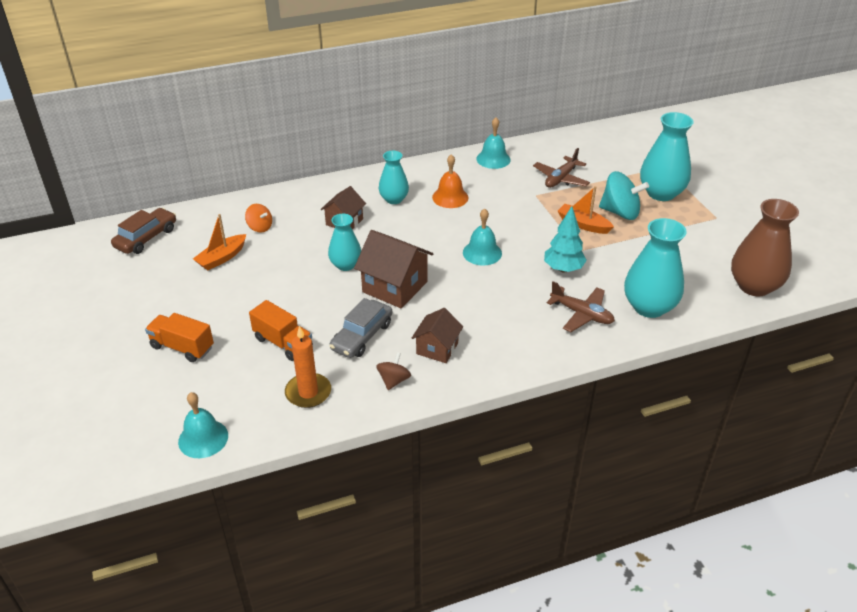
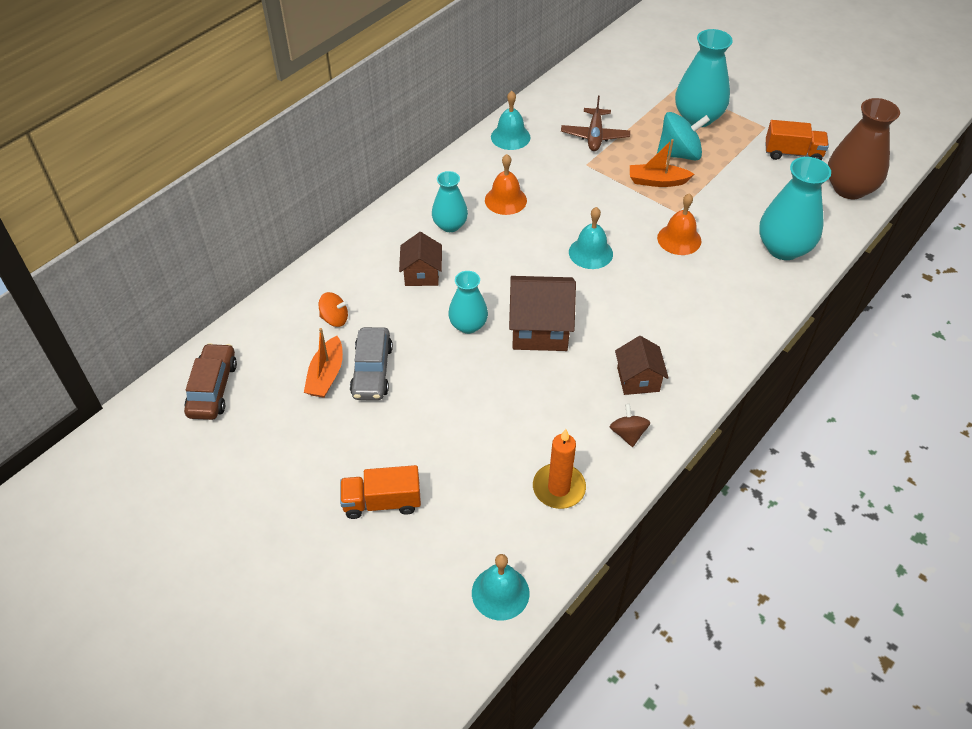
camera: 30 degrees left, 10 degrees up
(283, 343) = (484, 445): orange truck -> orange truck (792, 153)
(362, 336) = (556, 400): grey car -> grey car (372, 371)
(563, 269) = (679, 239): turquoise tree -> orange bell
(582, 314) = (734, 282): brown plane -> none

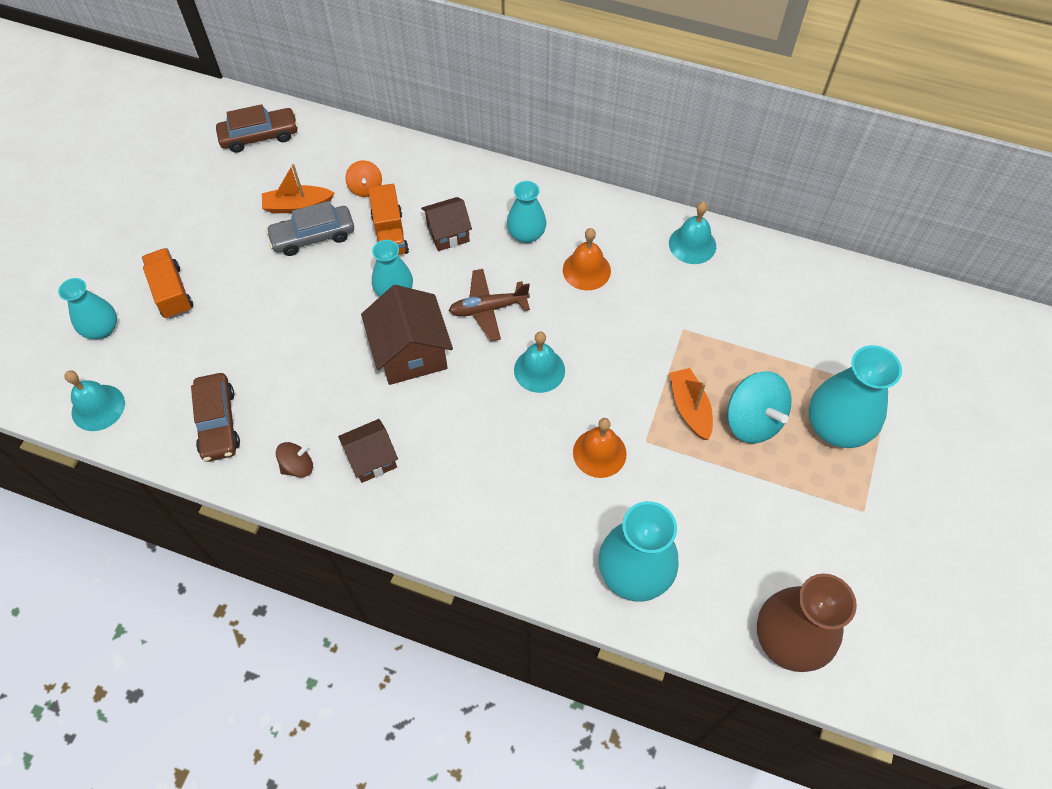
camera: 70 degrees right, 10 degrees up
(399, 575) = (102, 329): none -> turquoise vase
(559, 488) = (218, 422): orange candle -> brown car
(594, 136) = (738, 324): brown plane -> brown plane (488, 309)
(792, 153) = (825, 554): orange truck -> orange truck (390, 234)

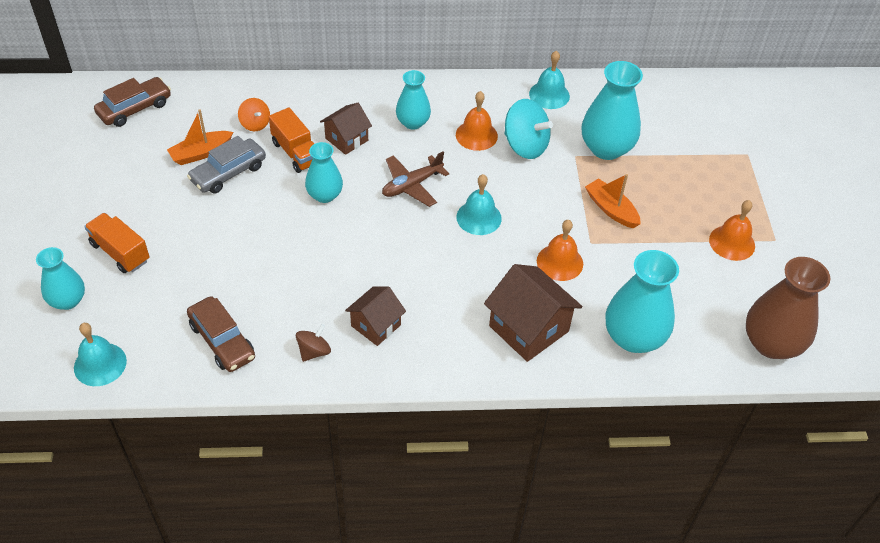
camera: 25 degrees left, 10 degrees down
(411, 353) = (365, 236): brown house -> brown house (529, 328)
(753, 420) = (662, 203): turquoise spinning top -> turquoise spinning top (525, 146)
(809, 496) = (732, 242): none -> orange bell
(836, 427) = (725, 189): turquoise vase -> turquoise vase (606, 148)

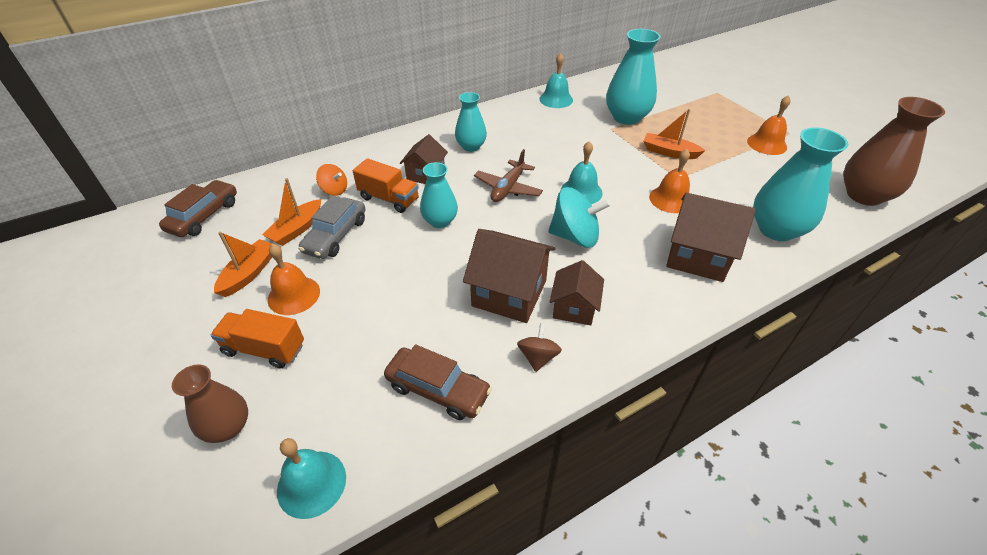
camera: 25 degrees left, 5 degrees down
(68, 300) = (228, 427): turquoise vase -> brown vase
(142, 181) = (249, 273): none -> orange boat
(333, 289) = (509, 293): none -> brown house
(476, 135) = (527, 139): orange bell -> orange bell (294, 295)
(525, 146) = (569, 134): turquoise spinning top -> turquoise spinning top (575, 236)

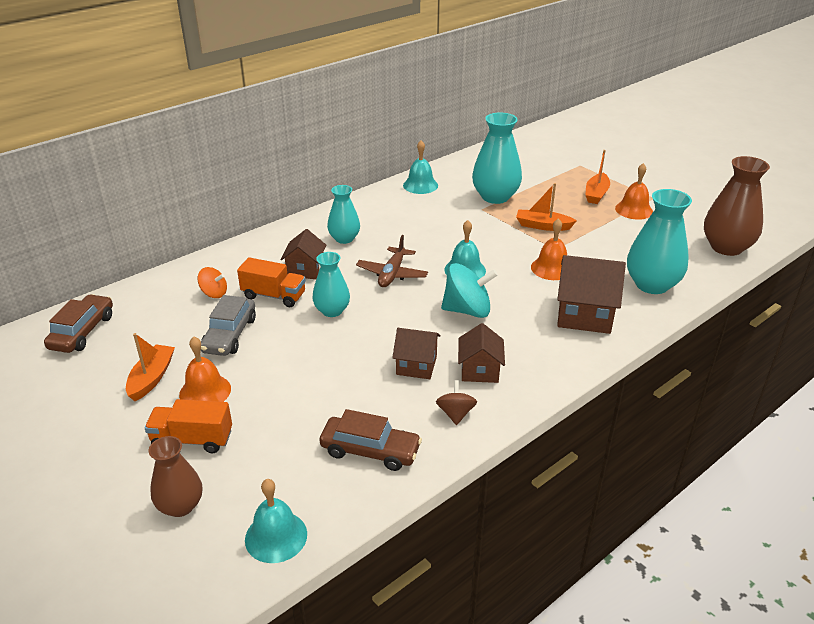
camera: 10 degrees left, 10 degrees down
(297, 229) = (187, 333): orange boat -> orange boat (596, 194)
(509, 293) = (416, 365): brown house -> brown house, size x0.62

